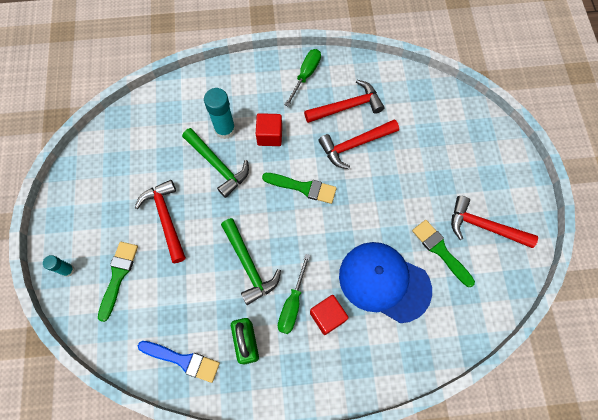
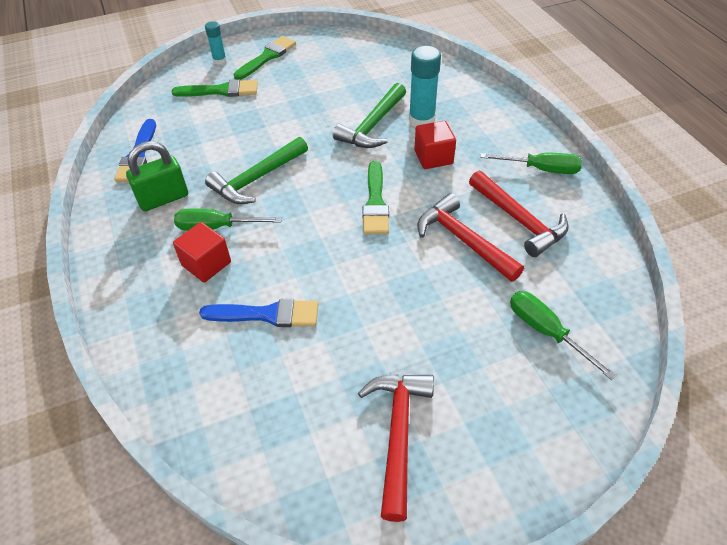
camera: 75 degrees right, 20 degrees down
(165, 218) = (293, 105): red hammer -> none
(384, 282) = (267, 314): blue cap -> blue brush
(435, 127) = (546, 331): none -> green screwdriver
(440, 250) = (335, 376): green brush -> green brush (267, 57)

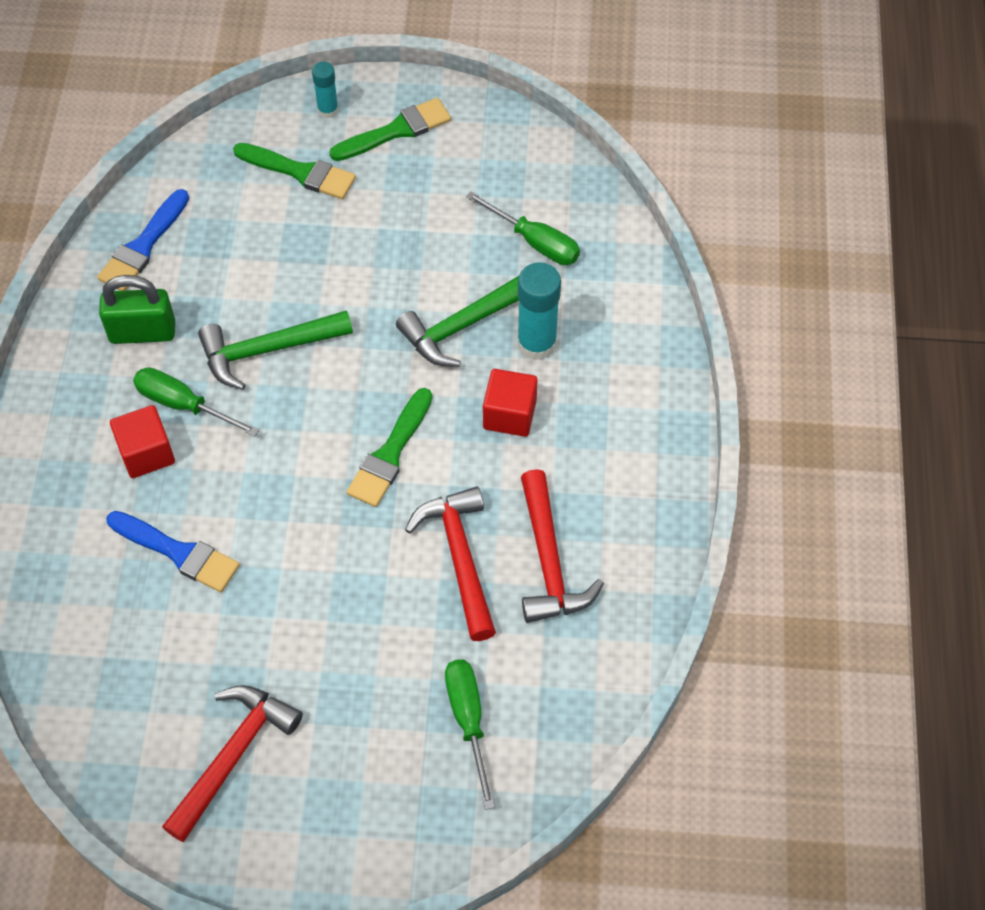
camera: 25 degrees right, 10 degrees up
(541, 169) = (636, 497): green screwdriver -> green screwdriver (535, 242)

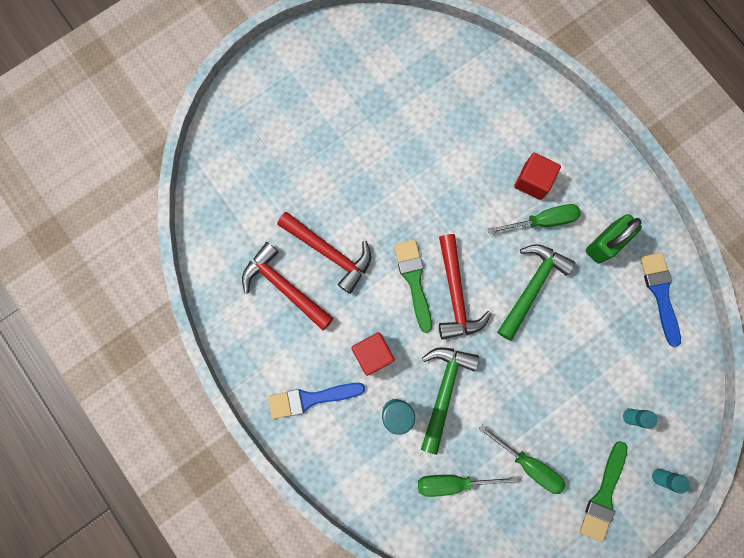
camera: 140 degrees right, 20 degrees up
(178, 552) = (466, 146): blue brush -> blue brush (311, 399)
(233, 755) = (349, 79): red hammer -> red hammer (456, 294)
(300, 172) = (628, 416): green brush -> turquoise glue stick
(468, 720) = (258, 176): green screwdriver -> green screwdriver (528, 464)

